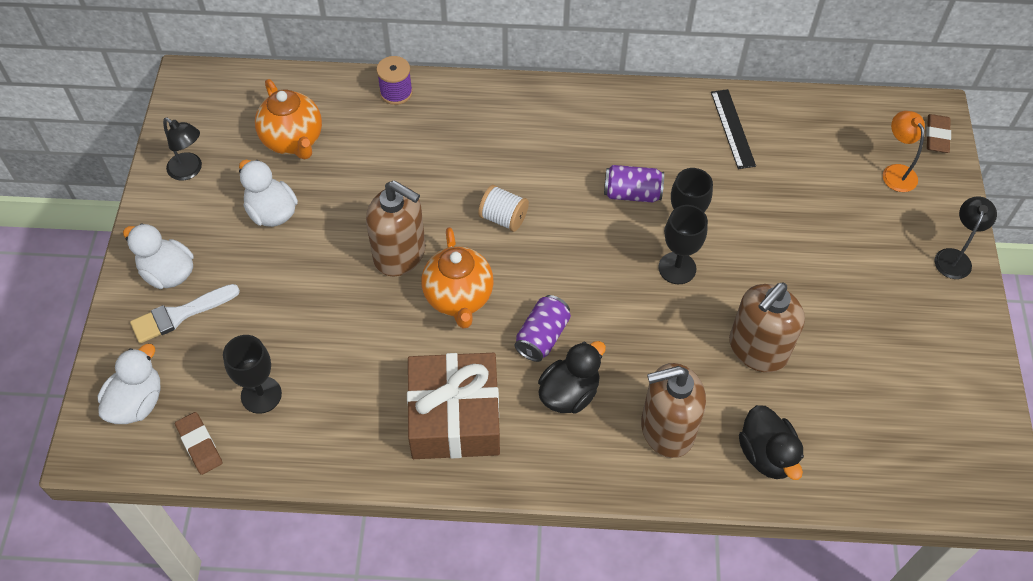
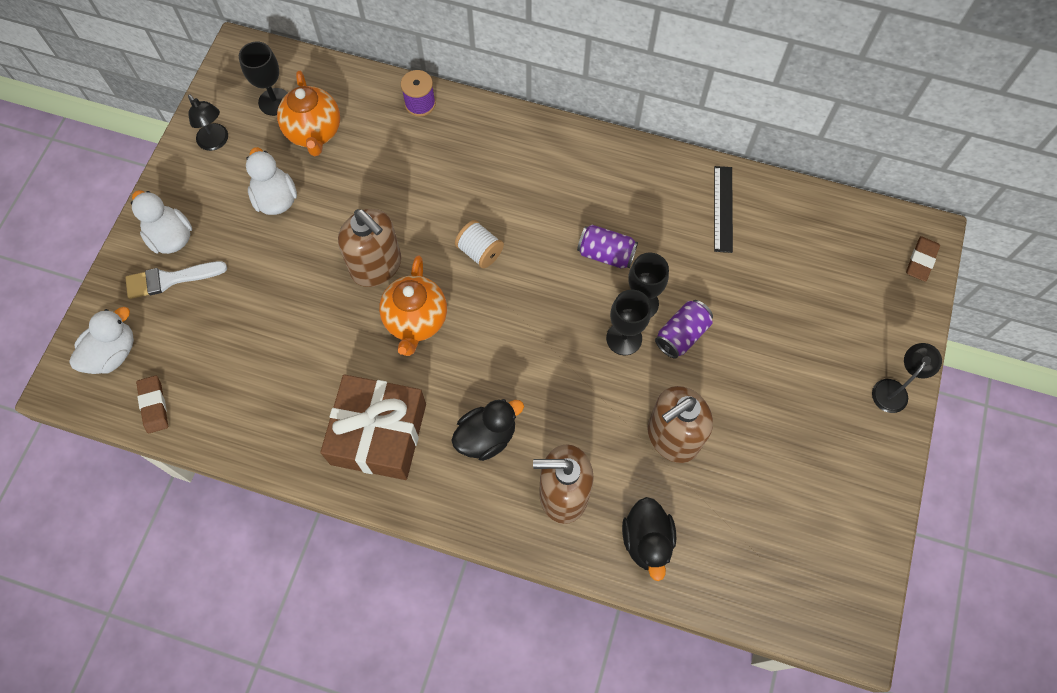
camera: 15 degrees right, 10 degrees up
(261, 395) = (218, 372): black goblet -> black goblet (274, 102)
(542, 336) = (479, 376): purple can -> purple can (681, 335)
(896, 172) = (867, 289): orange lamp -> none

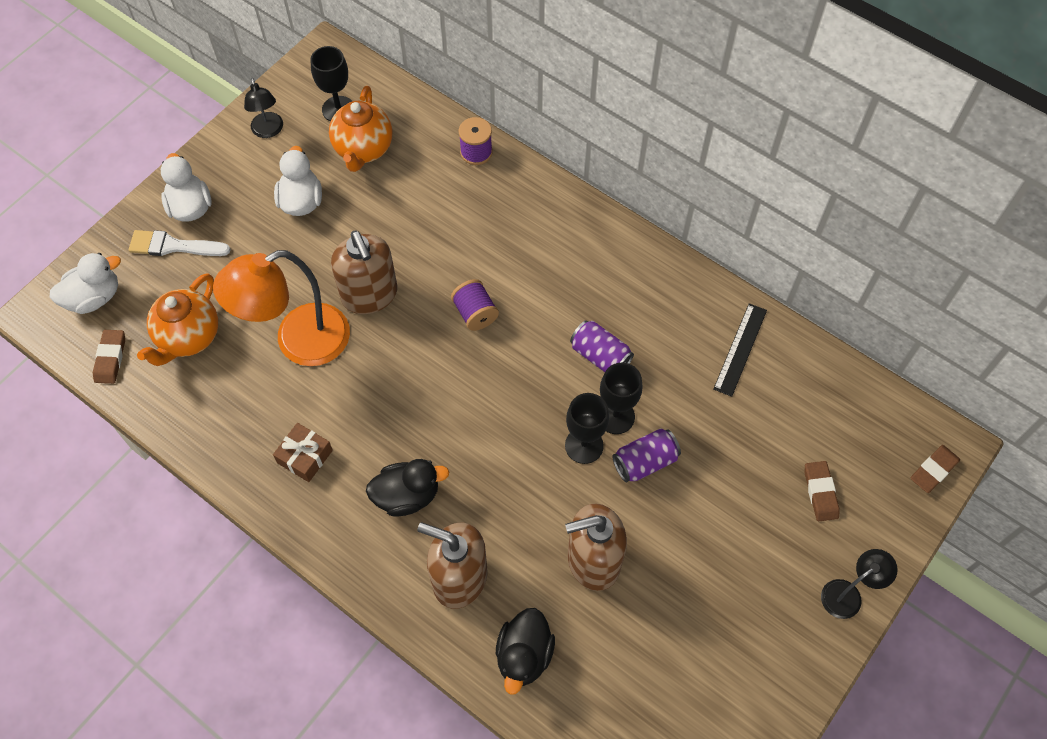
camera: 20 degrees right, 5 degrees down
(328, 330) = (298, 342): none -> orange lamp
(378, 434) = (305, 456): brown gift -> brown gift, size x0.48
(416, 321) = (385, 360): orange teapot -> orange teapot (189, 337)
(480, 252) = (475, 313): white spool -> purple spool
(838, 311) = (820, 492): none -> brown eraser

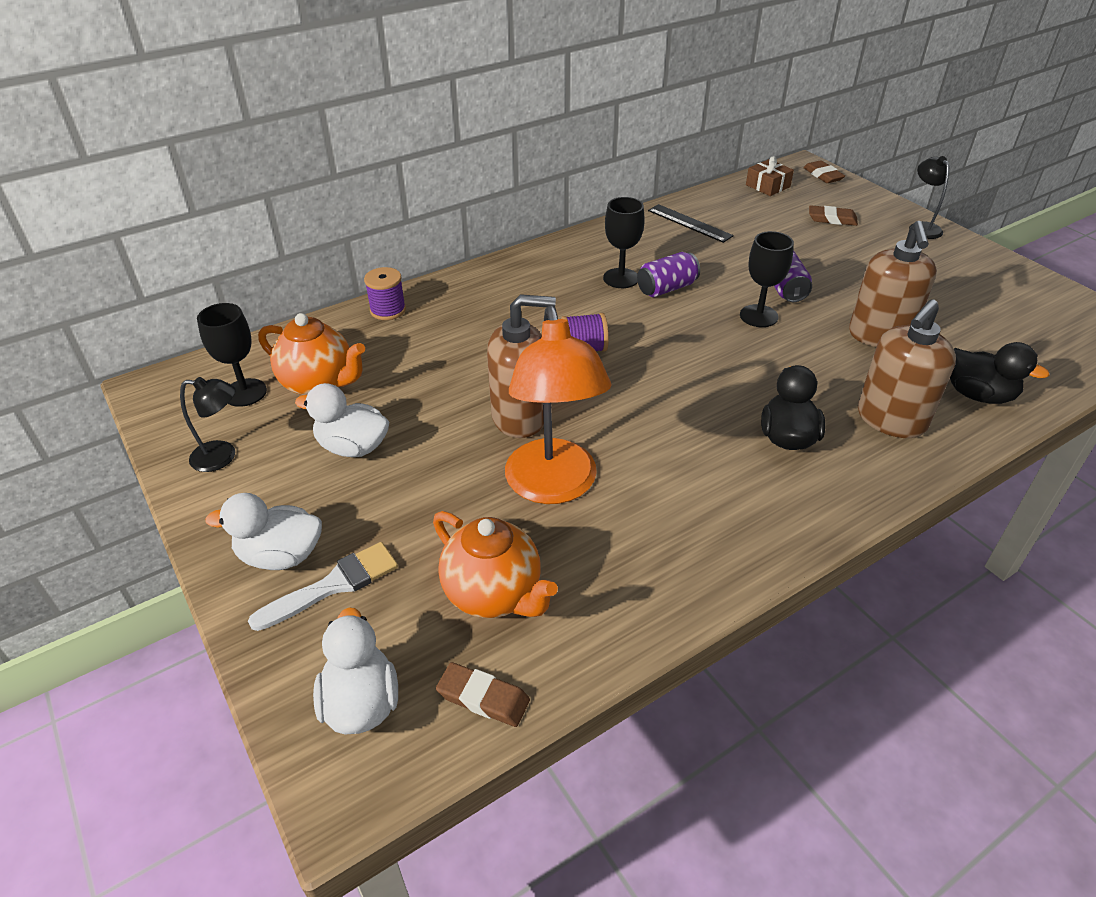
camera: 70 degrees left, 20 degrees down
(174, 246) = (333, 585): white brush -> white brush turned 150 degrees counterclockwise
(305, 456) = (716, 510): brown gift -> brown gift (767, 186)
(615, 416) = (733, 293): black goblet -> black goblet (621, 278)

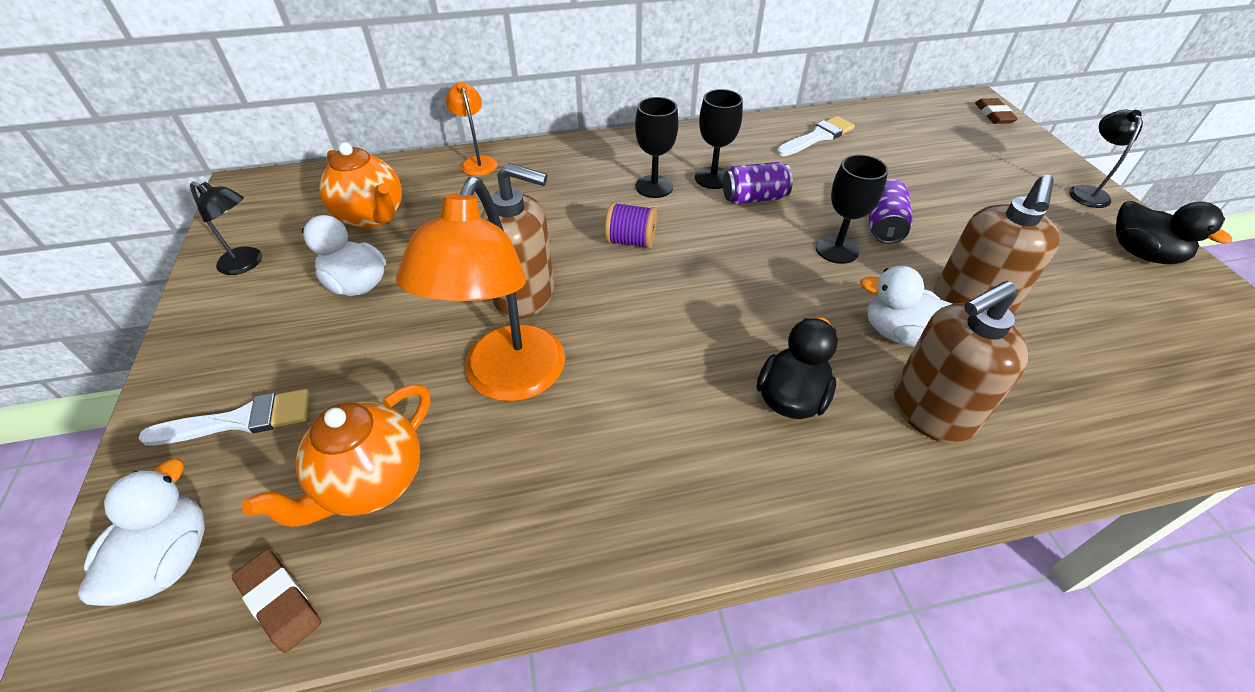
camera: 20 degrees right, 5 degrees up
(245, 392) = (308, 209): black goblet -> black goblet (654, 186)
(281, 556) = (220, 374): white duck -> white duck (901, 334)
(388, 310) = (477, 162): purple spool -> orange lamp
(494, 594) = (372, 482): orange teapot -> orange teapot turned 60 degrees clockwise
(689, 223) = (817, 137): black ruler -> white brush
(767, 186) = (924, 115): brown gift -> none
(832, 219) = (980, 162): brown eraser -> none
(977, 395) = (1063, 411): black duck -> black duck (1142, 253)

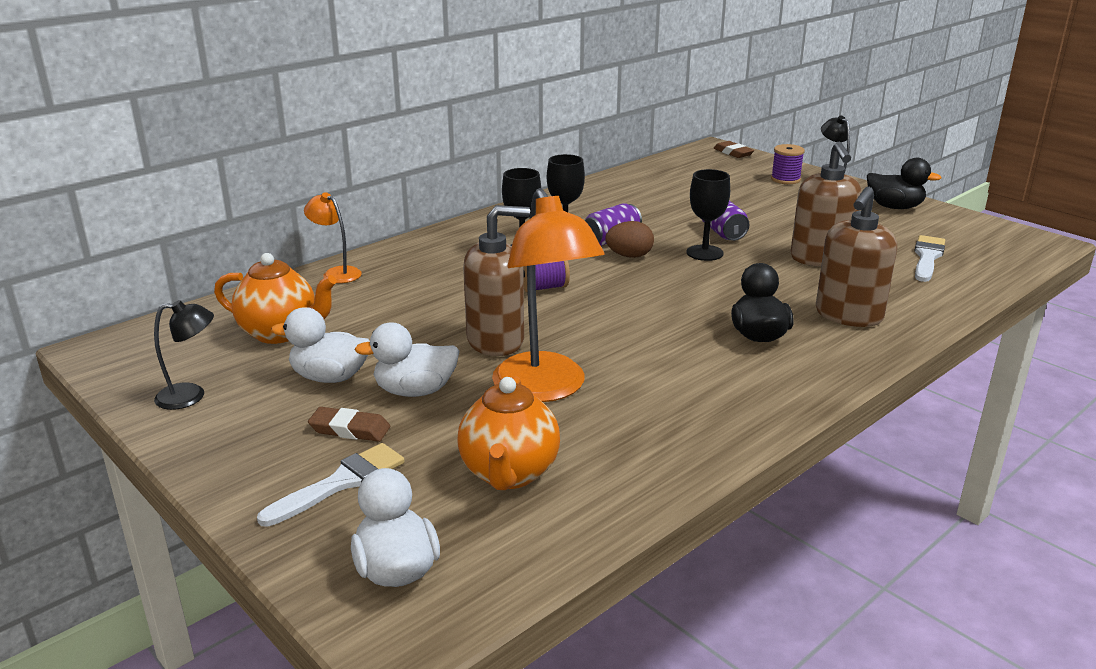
camera: 30 degrees left, 20 degrees down
(279, 602) = (521, 551): brown eraser -> brown eraser (350, 429)
(752, 227) = (629, 256): none -> brown egg
(817, 137) = (619, 192): white brush -> white brush (927, 257)
(901, 334) = (793, 285): white duck -> white duck (415, 391)
(1026, 169) = (785, 179): none -> purple spool

